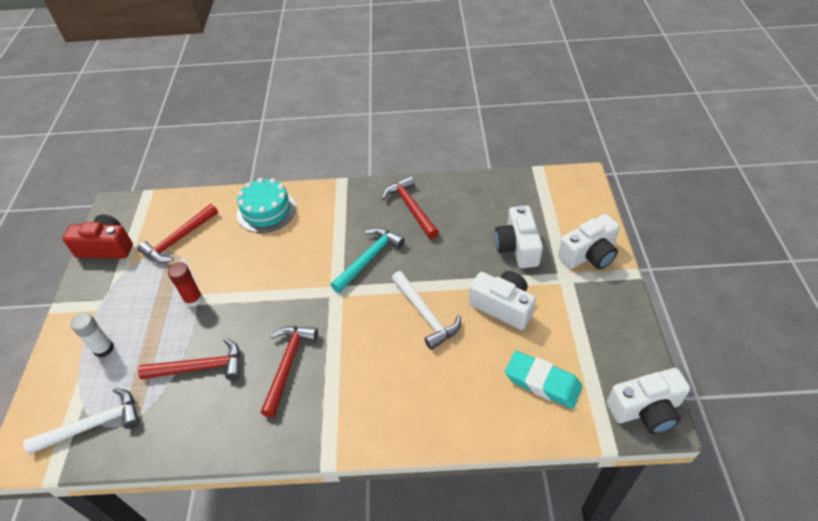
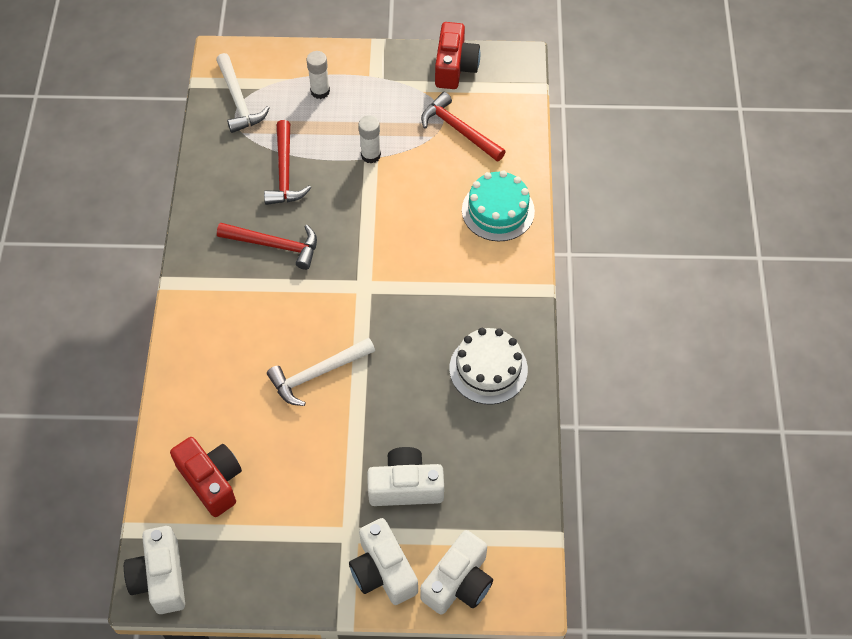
camera: 90 degrees right, 10 degrees up
(193, 299) = (371, 155): red glue stick -> white glue stick
(369, 259) = (407, 319): turquoise hammer -> none
(411, 208) = (488, 369): red hammer -> white cake
(502, 306) = (316, 455): white camera -> white camera (458, 582)
(542, 382) = (211, 480): turquoise eraser -> red camera

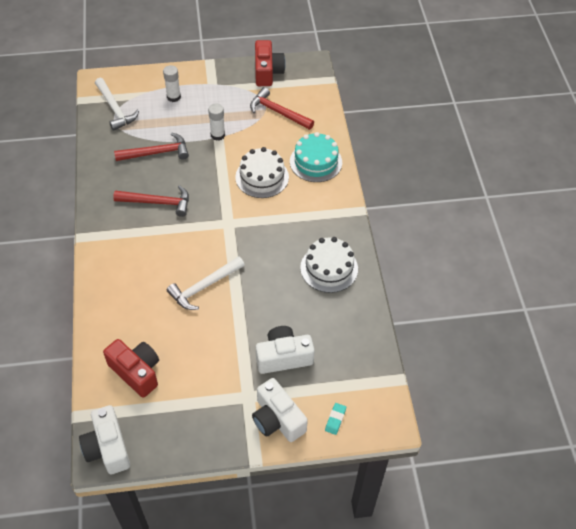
camera: 10 degrees left, 5 degrees down
(284, 172) = (157, 153): red hammer -> red hammer turned 90 degrees counterclockwise
(420, 225) = (262, 177): none -> white cake
(458, 582) = (335, 420): white camera -> turquoise eraser

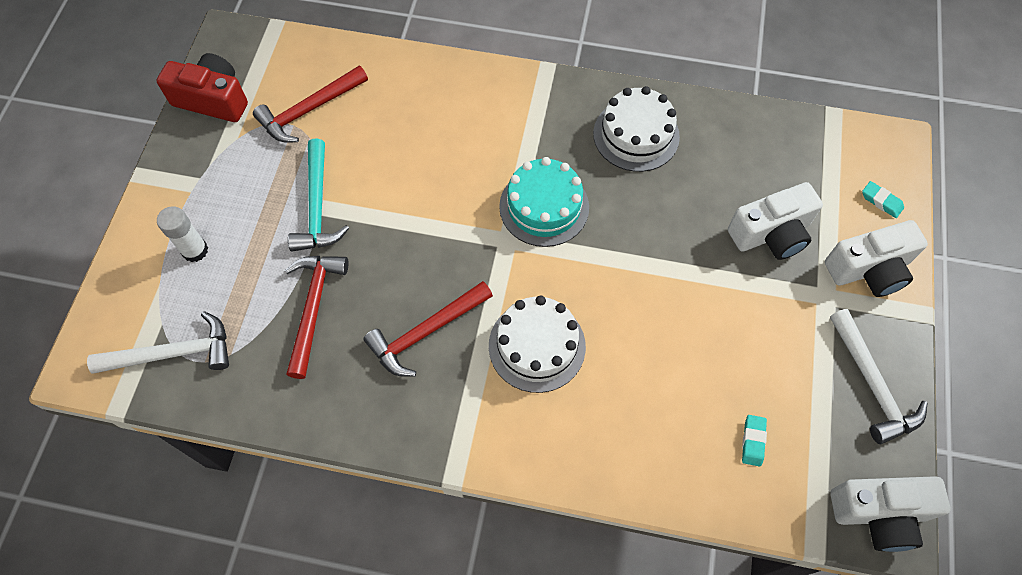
camera: 70 degrees left, 10 degrees up
(136, 372) = (753, 441): red camera -> turquoise eraser
(157, 202) = (425, 332): red hammer -> red hammer turned 150 degrees counterclockwise
(204, 287) = (620, 305): white hammer -> white hammer (872, 384)
(217, 135) = (317, 206): white glue stick -> turquoise hammer
(262, 177) = (434, 169): white cake -> white cake (537, 346)
(283, 357) = (771, 233): white camera -> white camera turned 120 degrees counterclockwise
(315, 162) = (434, 92): turquoise cake -> turquoise cake (544, 207)

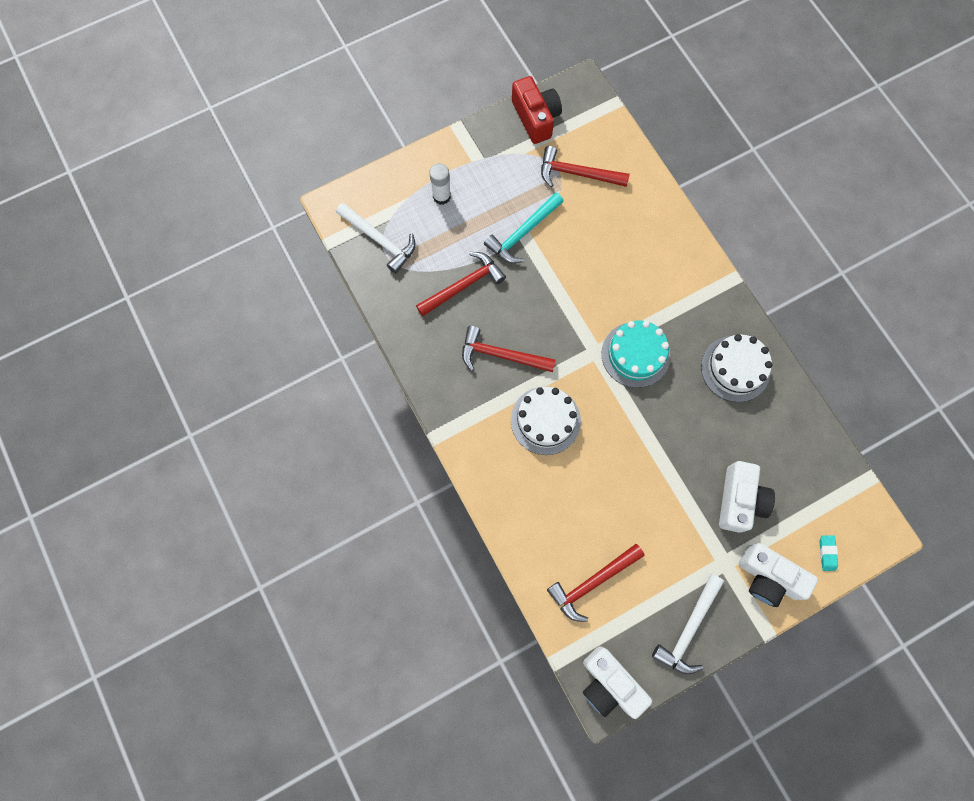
camera: 50 degrees right, 10 degrees up
(753, 441) = (592, 582): turquoise eraser -> red hammer
(771, 233) = (739, 500): white camera -> white camera turned 105 degrees counterclockwise

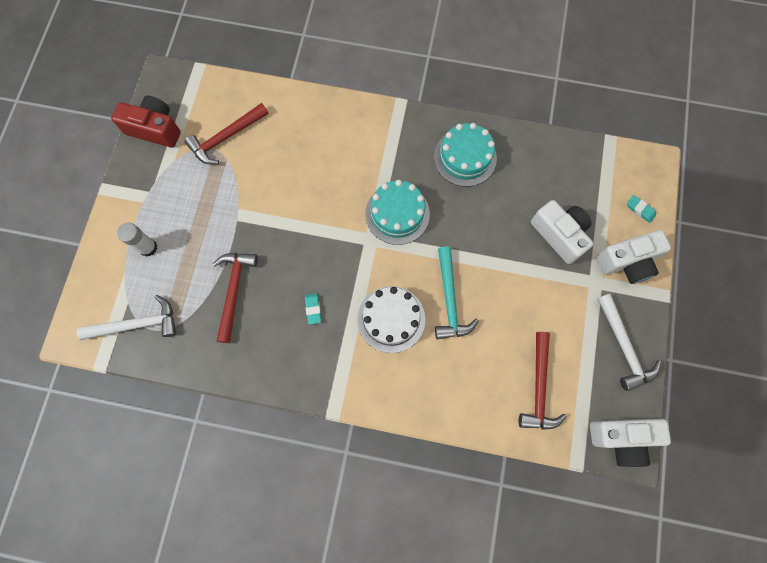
camera: 50 degrees left, 0 degrees up
(501, 355) = (313, 309): red hammer -> turquoise eraser
(522, 233) = (234, 214): turquoise hammer -> turquoise hammer (449, 300)
(735, 368) = (465, 157): white cake -> turquoise cake

